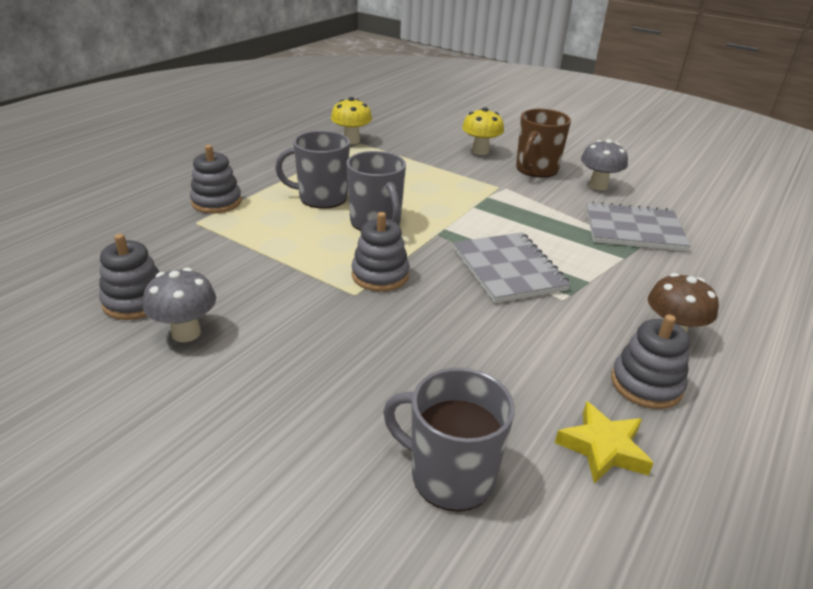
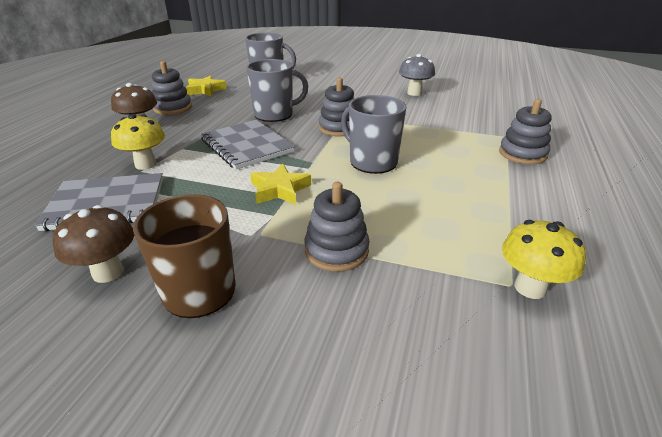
camera: 165 degrees right, 0 degrees up
(136, 301) = (458, 98): grey stacking toy -> grey stacking toy (336, 250)
(321, 198) = (445, 176): grey mug -> grey mug (274, 114)
(478, 213) = (280, 189): none -> yellow star
(480, 151) = (302, 320): yellow mushroom -> yellow mushroom (146, 164)
(598, 186) = (108, 272): grey mushroom -> brown mushroom

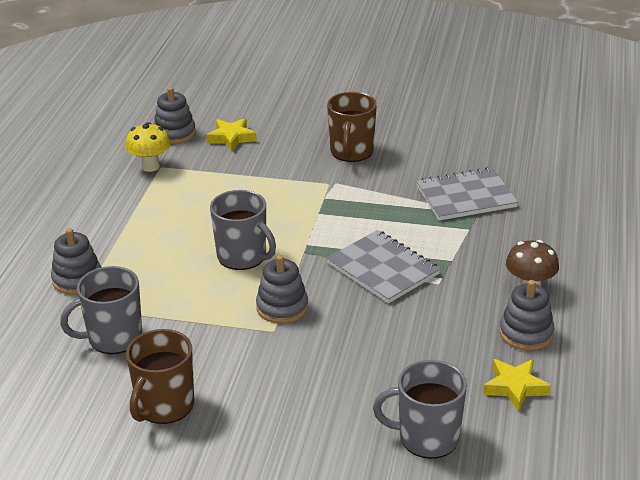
camera: 175 degrees right, 0 degrees up
(108, 272) = (416, 156): brown mushroom -> none
(146, 164) = (471, 237): yellow mushroom -> none
(274, 114) = (373, 329): grey mug -> grey mug (113, 338)
(280, 189) = (327, 219): yellow star -> yellow star (231, 138)
(336, 250) = (271, 177): grey stacking toy -> grey stacking toy (174, 133)
(414, 93) = (164, 406): grey mushroom -> brown mug

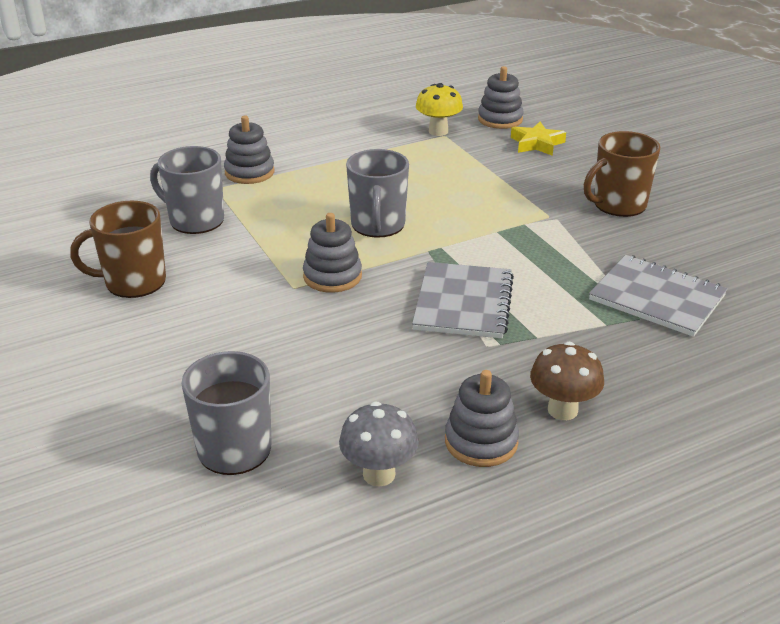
camera: 50 degrees right, 0 degrees up
(515, 387) = (379, 474): yellow star -> grey mushroom

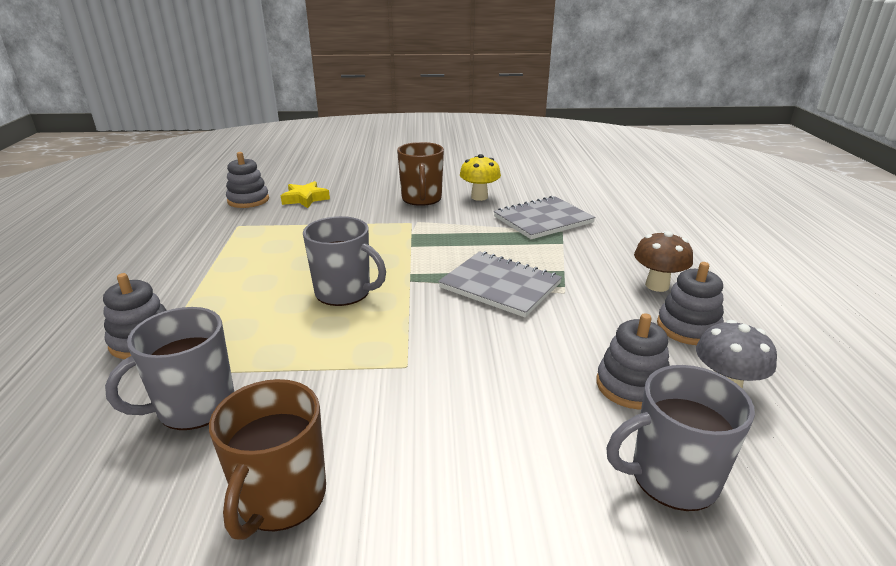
camera: 65 degrees left, 5 degrees down
(332, 276) = (407, 338): grey stacking toy -> grey stacking toy (631, 386)
(438, 131) = (226, 226): yellow mushroom -> yellow mushroom (479, 197)

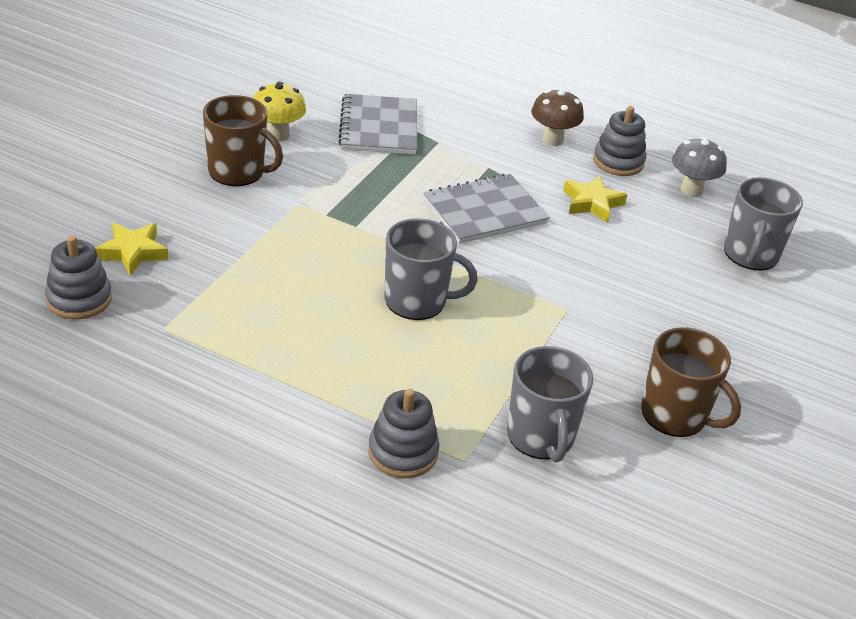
camera: 65 degrees left, 10 degrees up
(344, 292) = (417, 301): grey mug -> grey mug turned 45 degrees clockwise
(594, 333) = (592, 203): none -> yellow star
(631, 386) = (663, 222): grey stacking toy -> none

